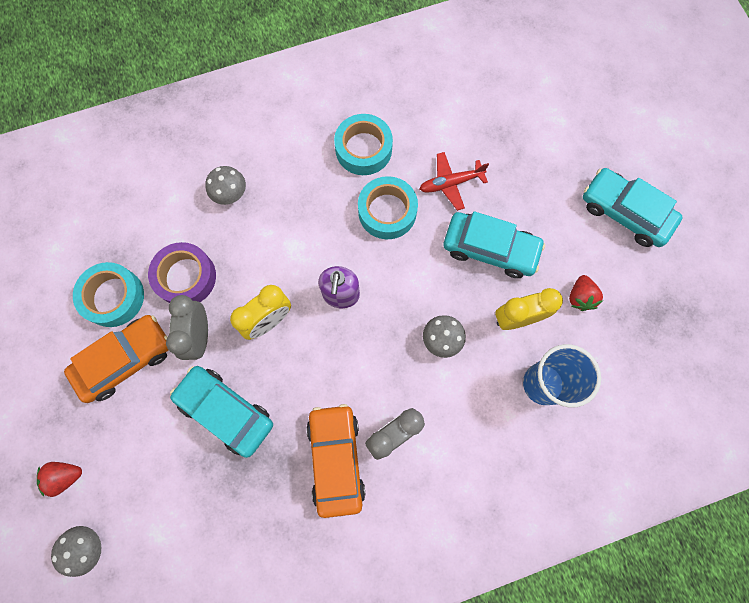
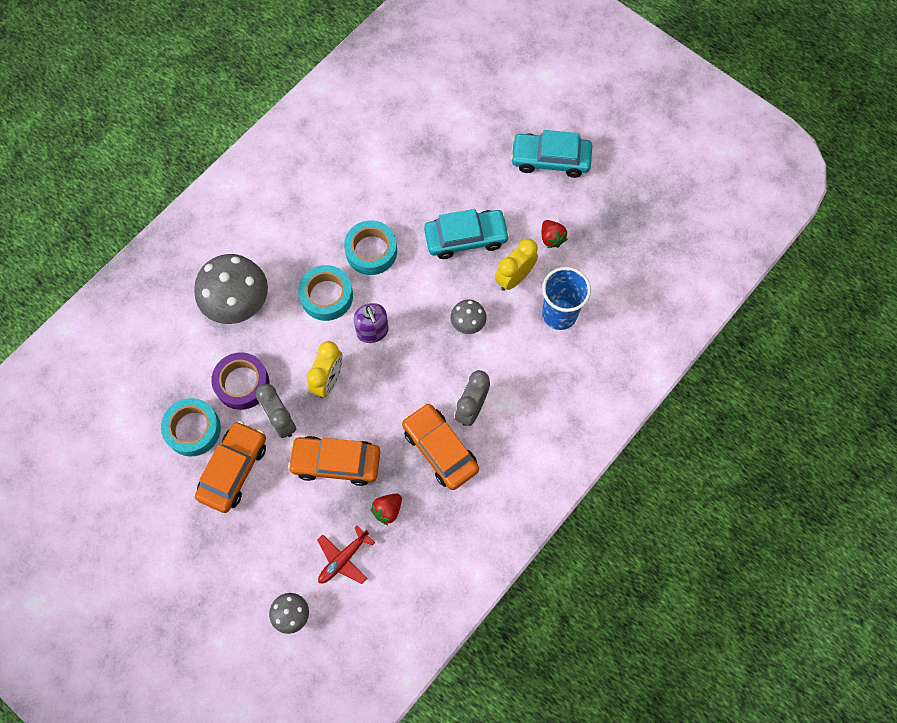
camera: 30 degrees left, 5 degrees down
(65, 476) = (241, 577): red strawberry -> red strawberry (387, 510)
(226, 411) = (336, 462): turquoise car -> orange car
(230, 193) = (237, 302): grey mushroom -> grey mushroom, size x2.01
(363, 149) = (324, 213): turquoise tape -> turquoise tape (326, 296)
(450, 183) = (408, 204): red plane -> red plane (343, 559)

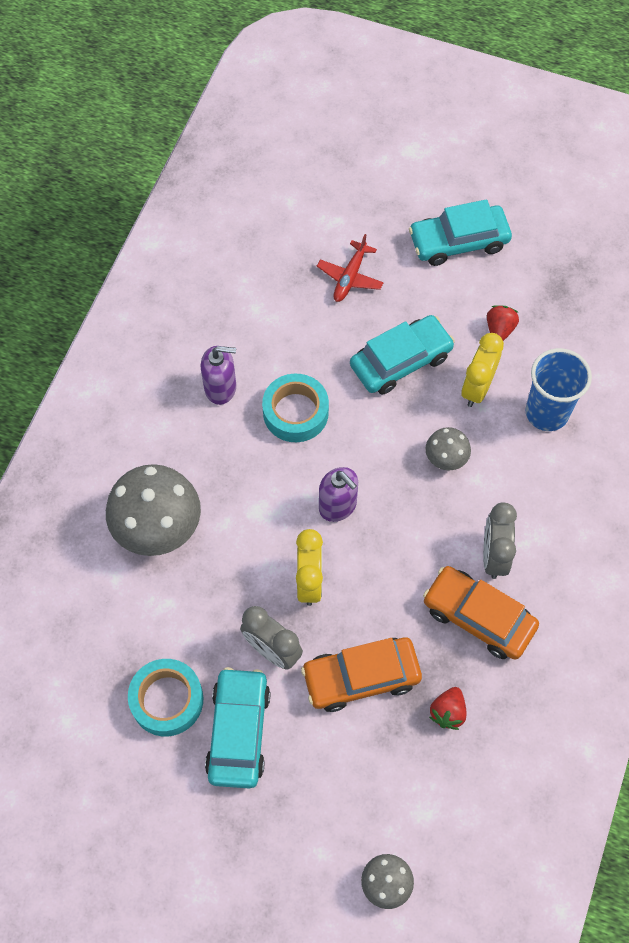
camera: 20 degrees left, 5 degrees down
(233, 470) = (239, 731): orange car -> turquoise car
(242, 383) = (205, 622): purple tape -> none
(324, 214) = (221, 388): none -> purple soap dispenser
(326, 296) = (264, 483): turquoise tape -> none
(343, 559) = (420, 791): red plane -> red plane (350, 277)
(551, 238) = (499, 330): red strawberry -> red strawberry turned 120 degrees counterclockwise

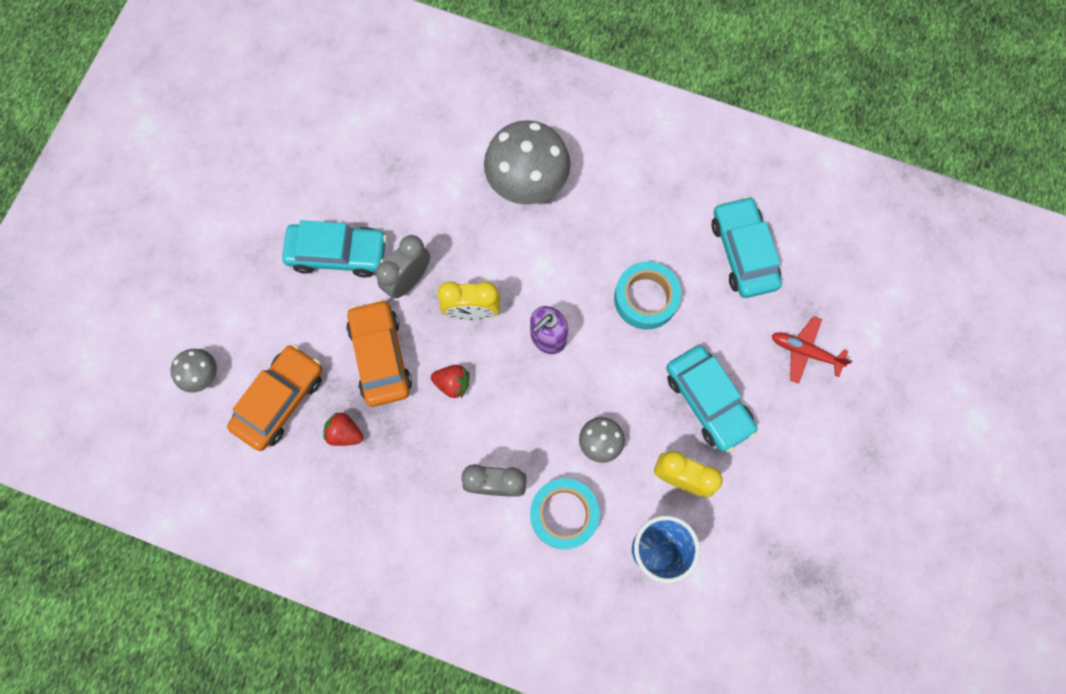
camera: 90 degrees right, 10 degrees up
(167, 700) = (368, 195): turquoise tape -> turquoise tape (564, 514)
(221, 388) = (669, 229): purple soap dispenser -> none
(458, 241) = (860, 467): turquoise car -> turquoise car (743, 252)
(478, 617) = (434, 466): orange car -> orange car (280, 400)
(499, 330) = (751, 505): red strawberry -> red strawberry (453, 383)

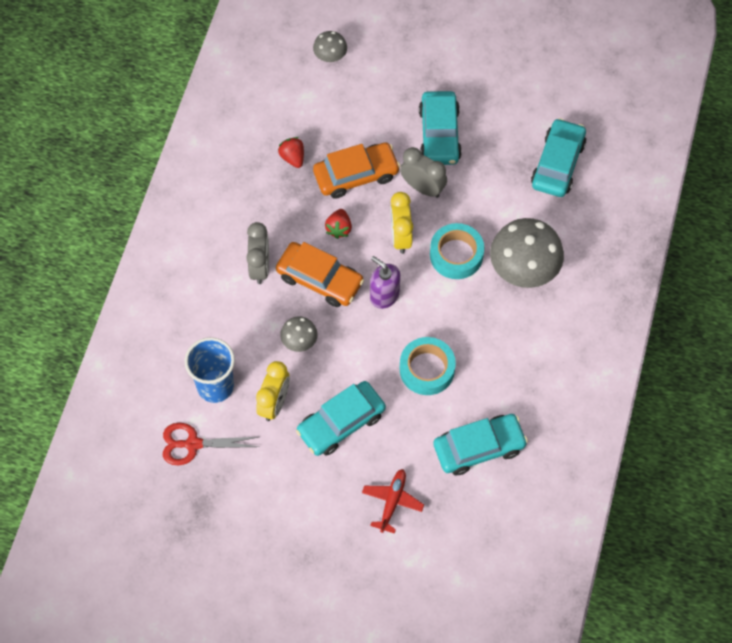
camera: 85 degrees right, 10 degrees down
(280, 400) = (315, 111): orange car -> orange car (319, 279)
(345, 433) = (292, 157): red strawberry -> red strawberry turned 45 degrees counterclockwise
(397, 128) = (558, 164): none -> turquoise car
(564, 514) = (239, 318): turquoise tape -> turquoise tape (456, 255)
(729, 581) = (193, 444): none -> red scissors

